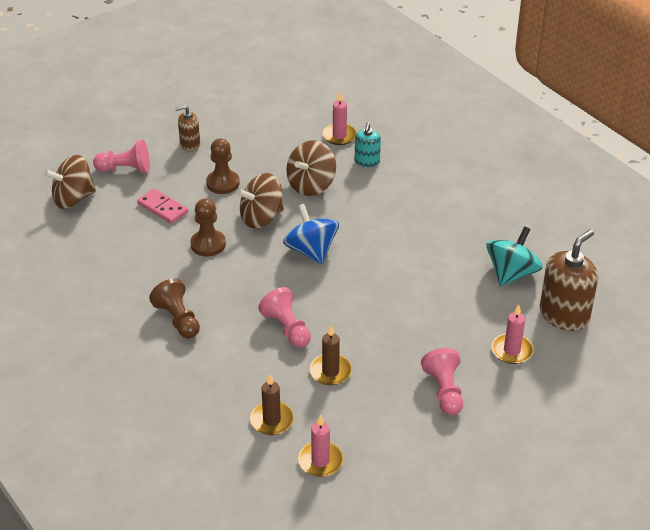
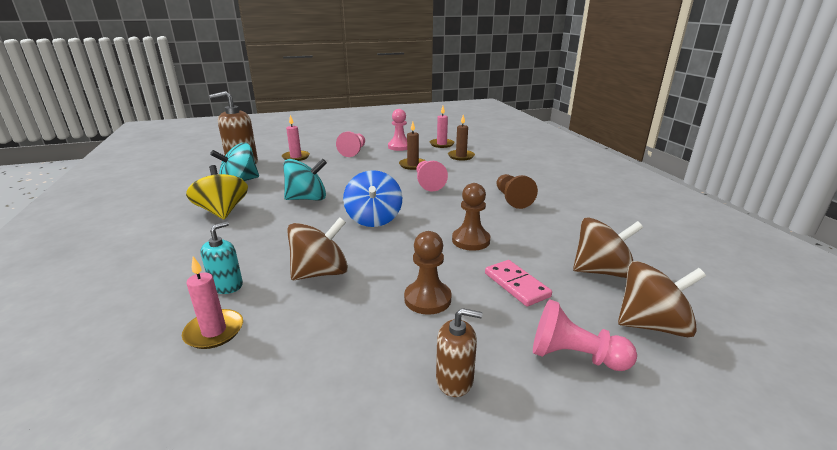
camera: 160 degrees left, 15 degrees down
(261, 218) = (402, 252): brown spinning top -> brown spinning top (601, 271)
(385, 430) = (399, 147): none -> pink pawn
(403, 264) = (307, 199): none -> turquoise spinning top
(465, 225) = (222, 211): none -> yellow spinning top

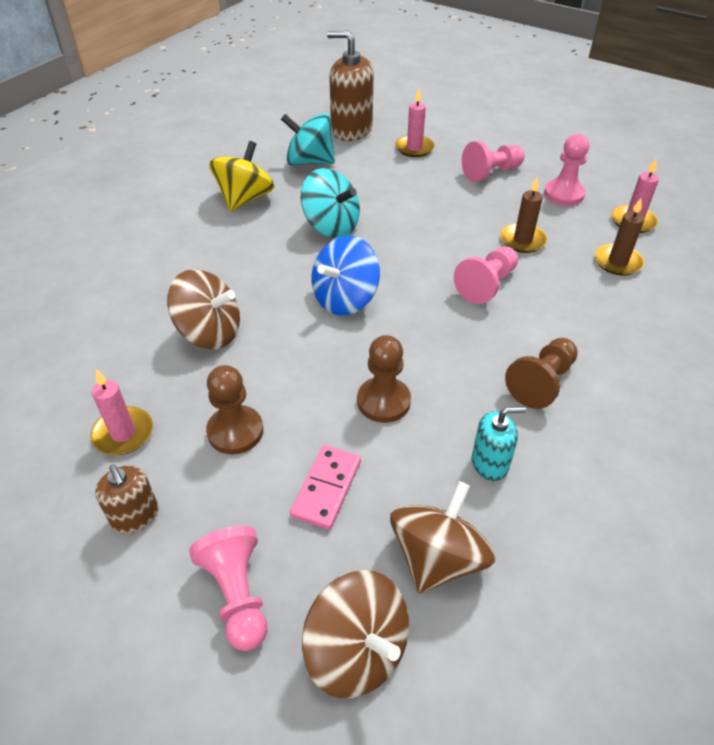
camera: 50 degrees right, 20 degrees up
(214, 331) = (83, 333): pink candle -> pink candle (123, 433)
(226, 285) = (141, 294): turquoise soap dispenser -> turquoise soap dispenser (490, 463)
(601, 271) = (438, 557): brown spinning top -> brown spinning top turned 105 degrees counterclockwise

